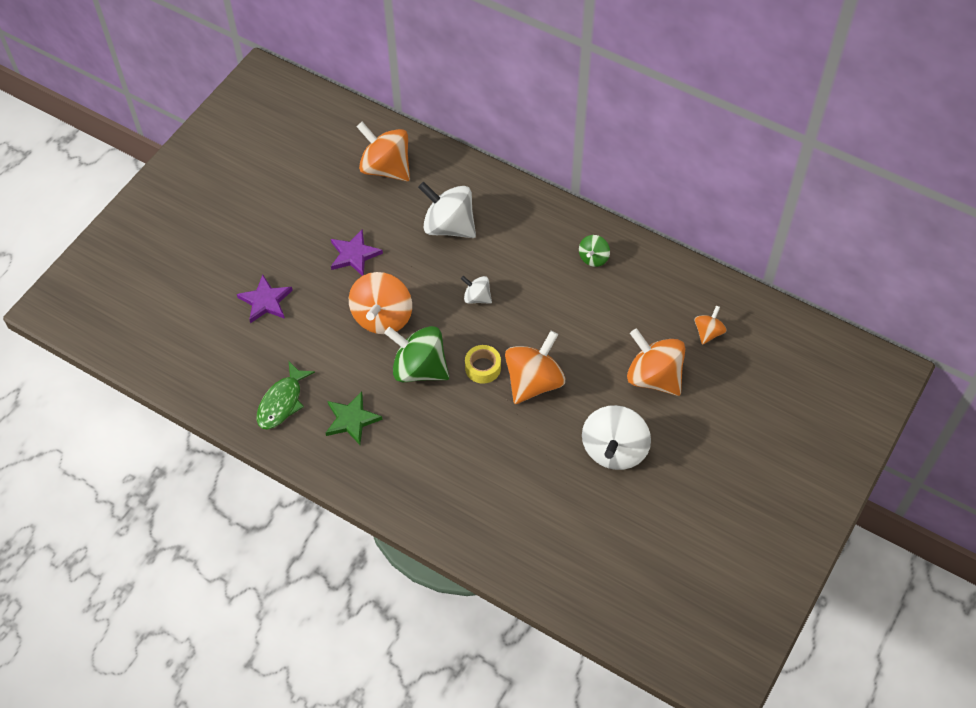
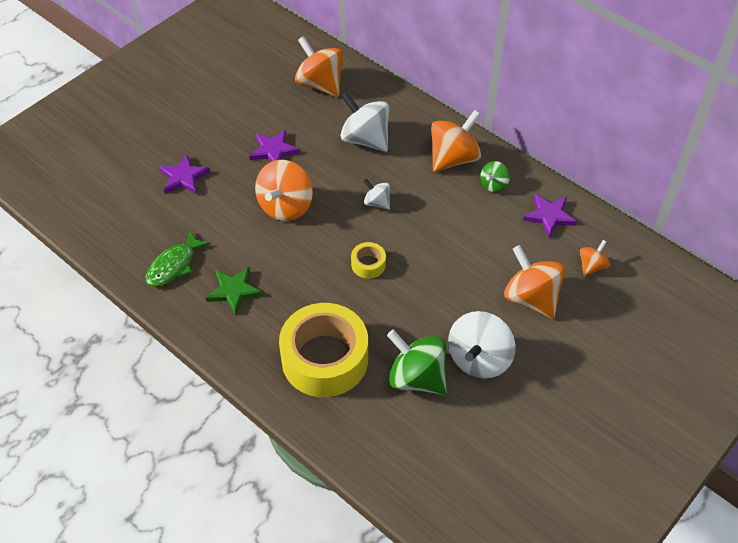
camera: 10 degrees right, 5 degrees down
(419, 368) = (308, 256): green spinning top -> green spinning top (417, 378)
(461, 476) = (325, 359): none -> yellow tape
(534, 382) = (414, 284): orange spinning top -> orange spinning top (453, 158)
(656, 284) = (549, 216): none -> purple star

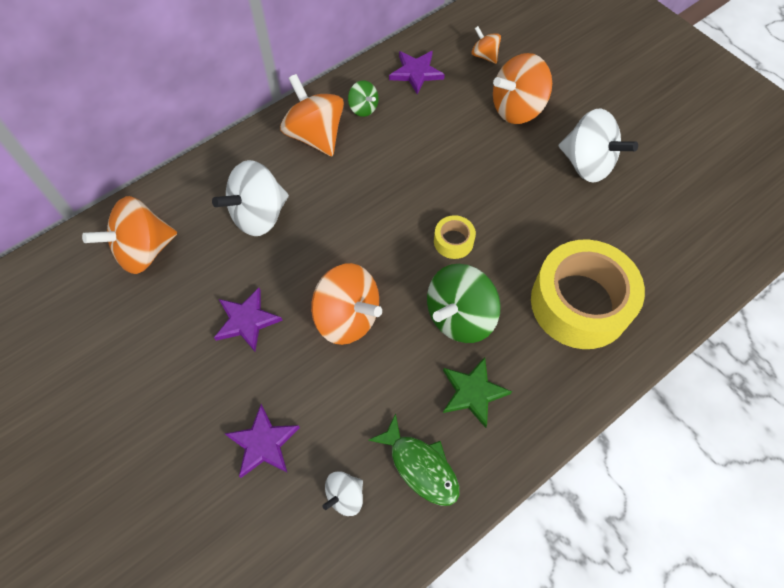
camera: 80 degrees left, 10 degrees up
(377, 202) = (363, 219): white spinning top -> white spinning top (345, 496)
(417, 378) = (607, 220): green spinning top -> green spinning top (460, 317)

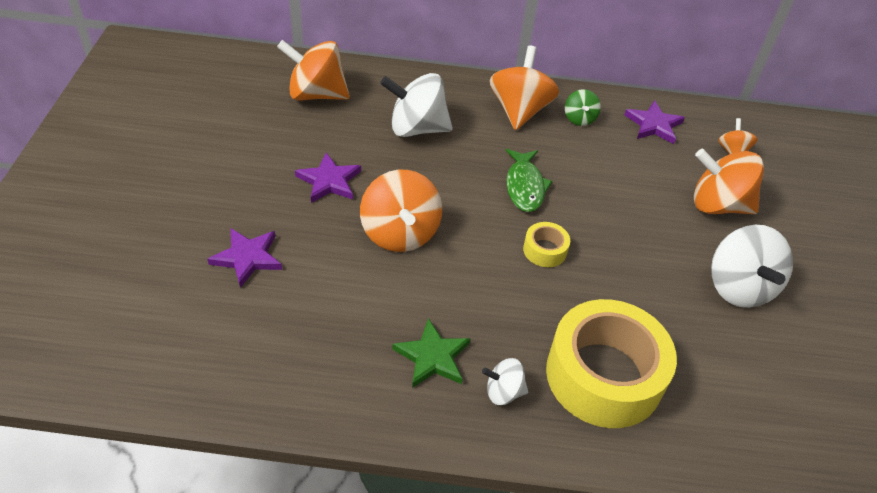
camera: 40 degrees right, 15 degrees down
(345, 496) = (257, 336): white spinning top -> white spinning top (503, 392)
(420, 466) = (331, 367): green fish -> green fish (524, 186)
(460, 317) = (486, 301): green spinning top -> none

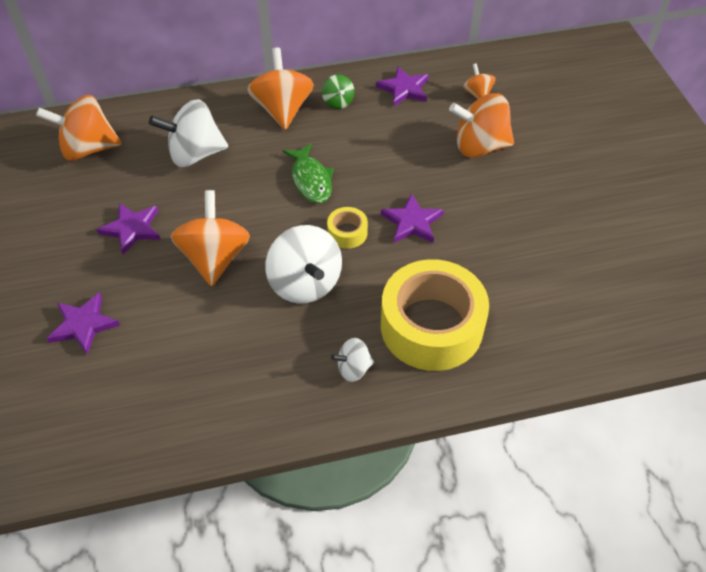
camera: 15 degrees left, 5 degrees up
(400, 233) = (215, 258): orange spinning top -> orange spinning top turned 150 degrees counterclockwise
(432, 357) = (283, 359): green star -> none
(618, 260) = (412, 222): none -> purple star
(739, 287) = (517, 214): white spinning top -> white spinning top (305, 283)

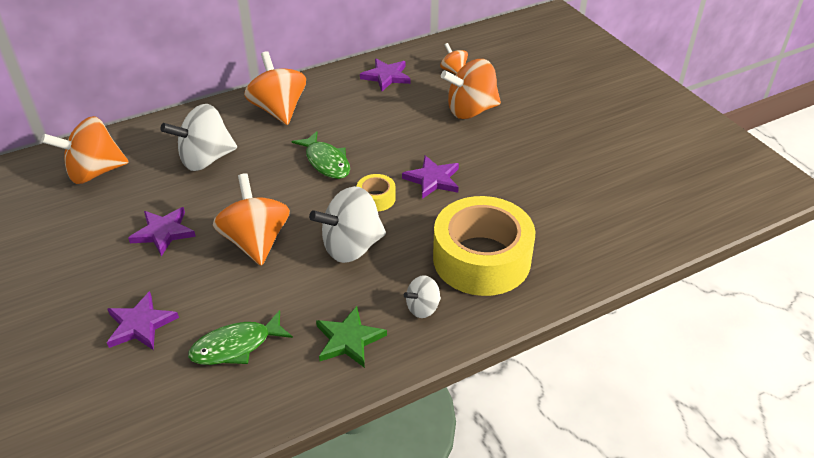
camera: 15 degrees left, 10 degrees down
(163, 368) = (236, 346): none -> green fish
(270, 387) = (349, 340): none -> green star
(305, 283) = (351, 247): white spinning top -> white spinning top turned 105 degrees clockwise
(338, 102) = (329, 96): green spinning top -> none

